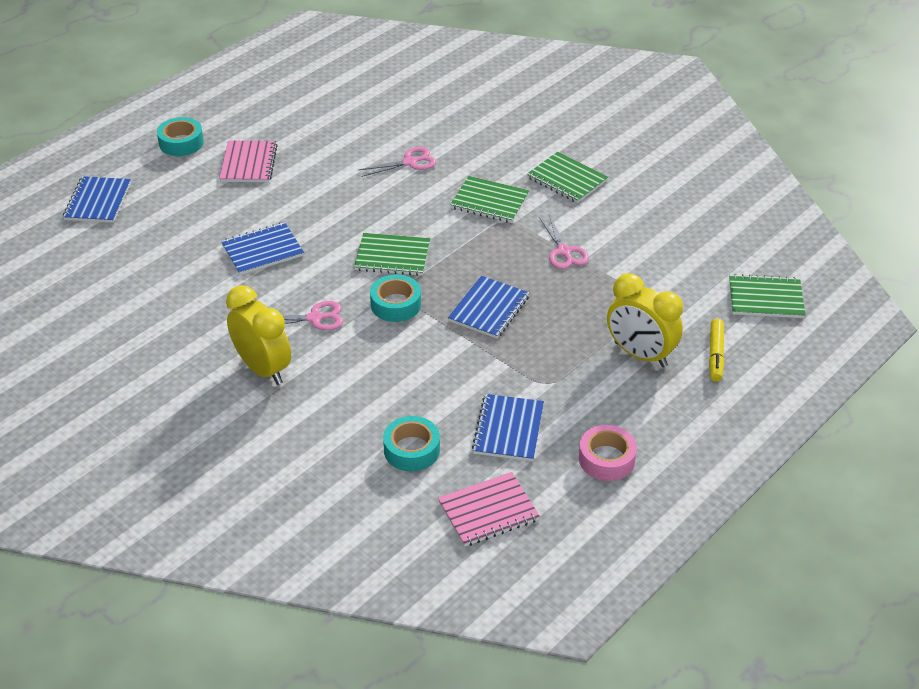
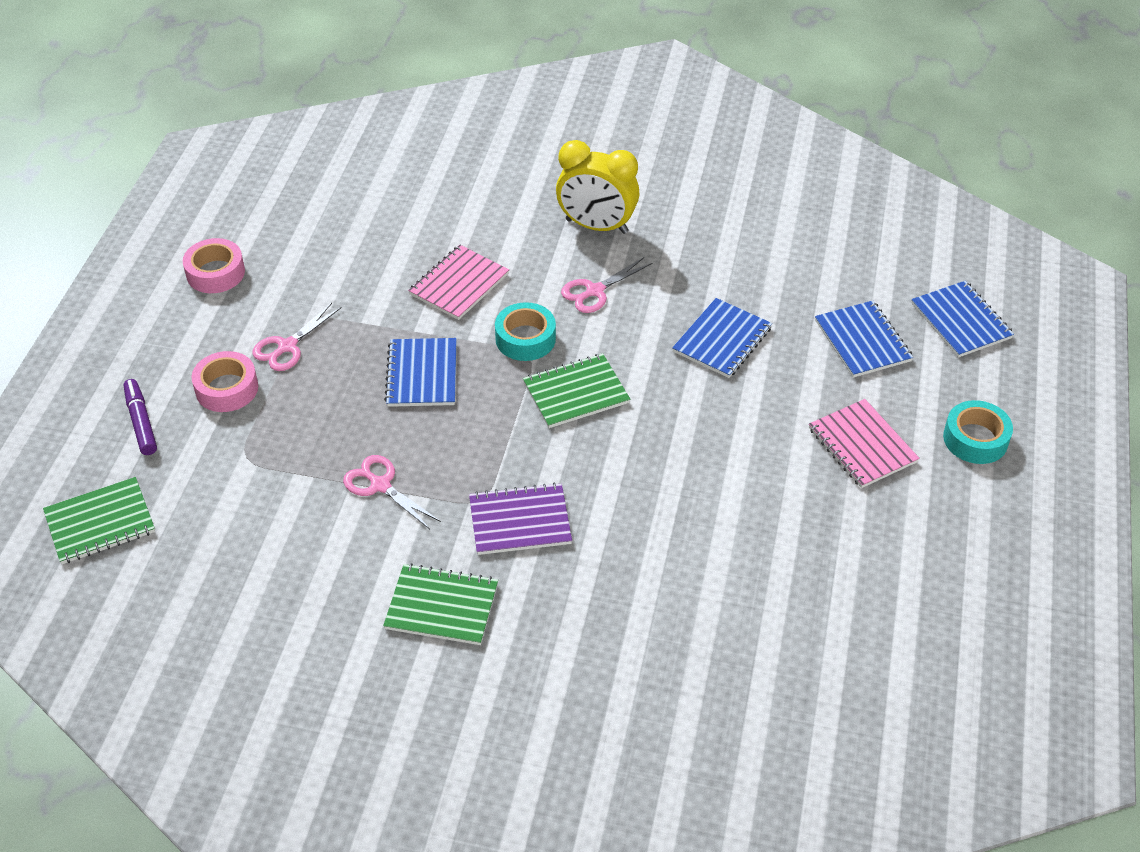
camera: 150 degrees right, 5 degrees up
(410, 162) = (669, 540): pink scissors -> pink scissors (287, 346)
(411, 450) = (401, 214): turquoise tape -> none
(488, 511) = (301, 194): pink notebook -> pink notebook (459, 284)
(489, 201) = (520, 521): green notebook -> purple notebook
(508, 429) = (324, 263): blue notebook -> blue notebook (862, 341)
(640, 354) = (227, 389): yellow clock -> pink tape
(715, 355) = (141, 422): yellow marker -> purple marker

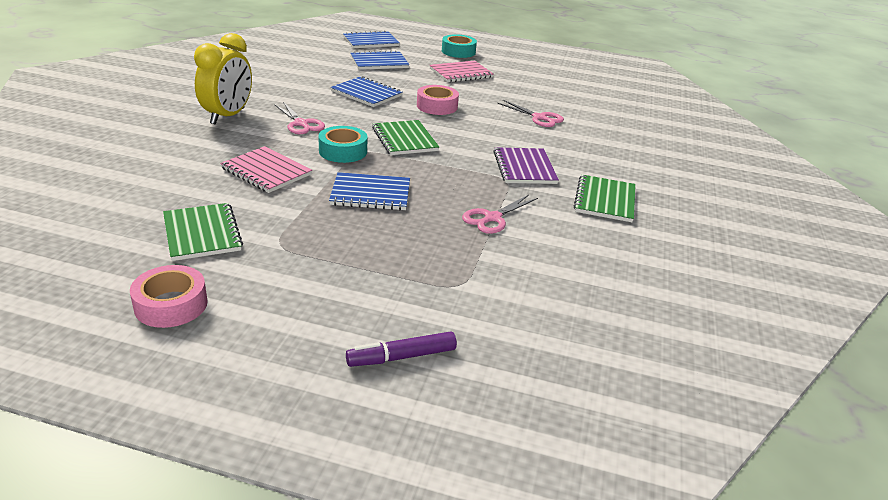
camera: 90 degrees left, 15 degrees down
(100, 522) = (548, 383): green notebook -> green notebook (202, 233)
(227, 389) = (363, 296): pink tape -> pink tape (437, 106)
(287, 346) = (313, 259): pink scissors -> pink scissors (539, 118)

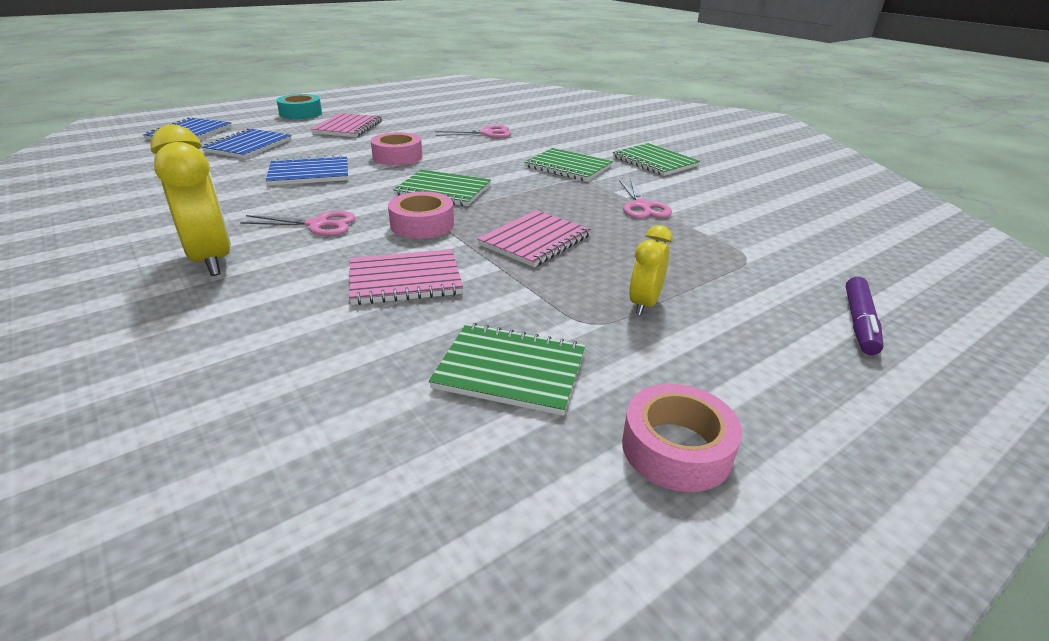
camera: 50 degrees left, 0 degrees up
(326, 257) = (644, 304): none -> yellow clock
(343, 151) = (422, 224): turquoise tape -> pink tape
(370, 194) = (535, 240): blue notebook -> pink notebook
(524, 168) = (568, 167): purple notebook -> green notebook

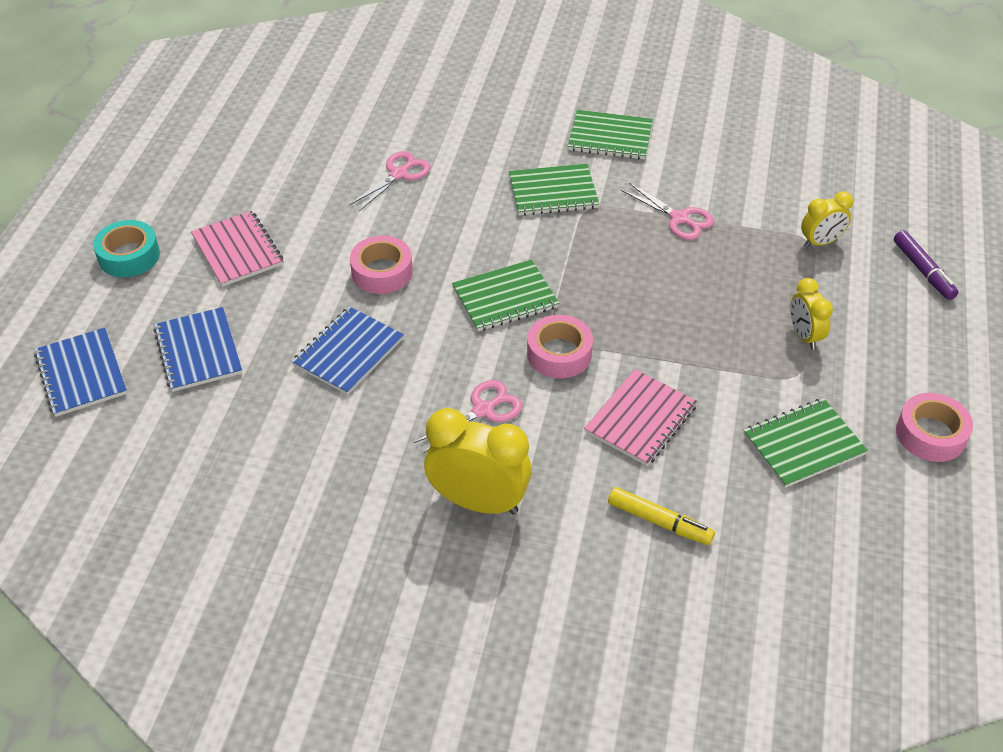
camera: 40 degrees left, 15 degrees up
(285, 342) = (659, 522): none -> yellow marker
(535, 240) = (662, 316): pink notebook -> none
(758, 262) = (820, 242): none -> yellow clock

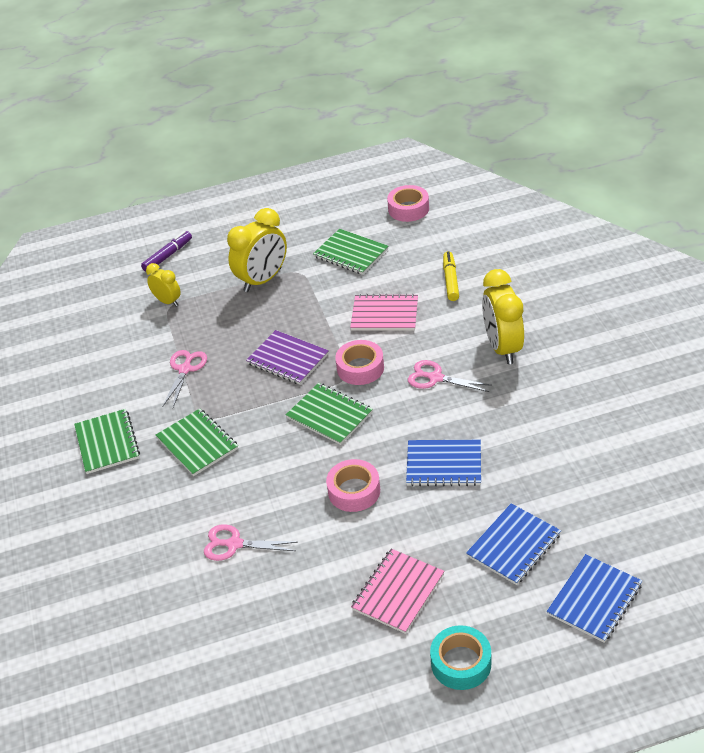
camera: 115 degrees left, 5 degrees down
(628, 301) = (287, 359): none -> purple notebook
(804, 336) = (263, 280): yellow clock -> yellow clock, size x1.77
(930, 434) = (306, 217): pink tape -> pink tape (408, 209)

